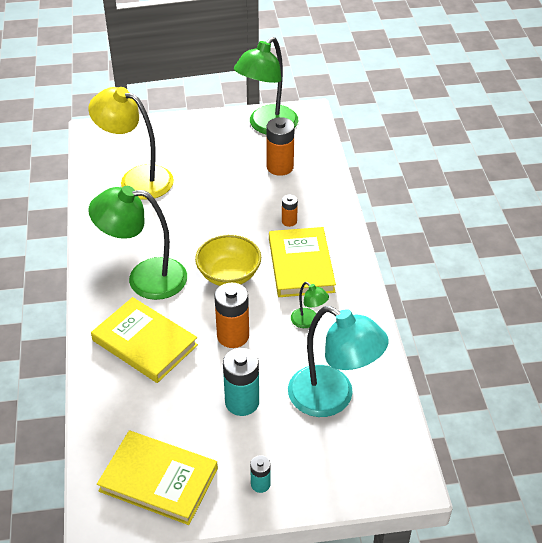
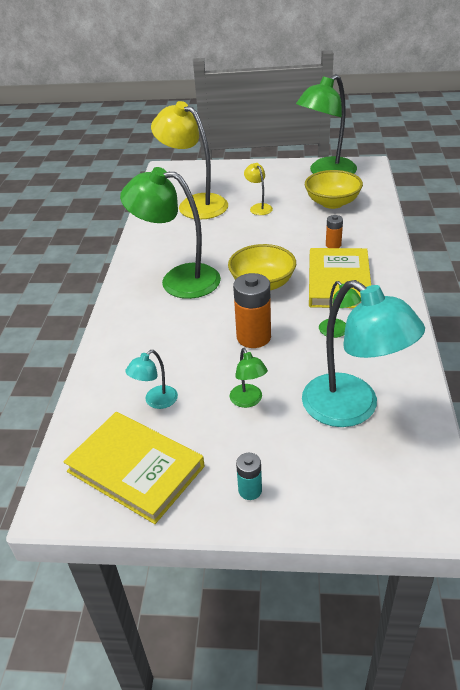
camera: 15 degrees right, 5 degrees down
(145, 342) = (162, 334): yellow book -> none
(159, 413) = (156, 401): none -> turquoise lamp
(205, 178) = (258, 207): none -> yellow lamp
(242, 402) = (248, 401): turquoise battery -> green lamp
(280, 167) = (332, 203): orange battery -> yellow bowl

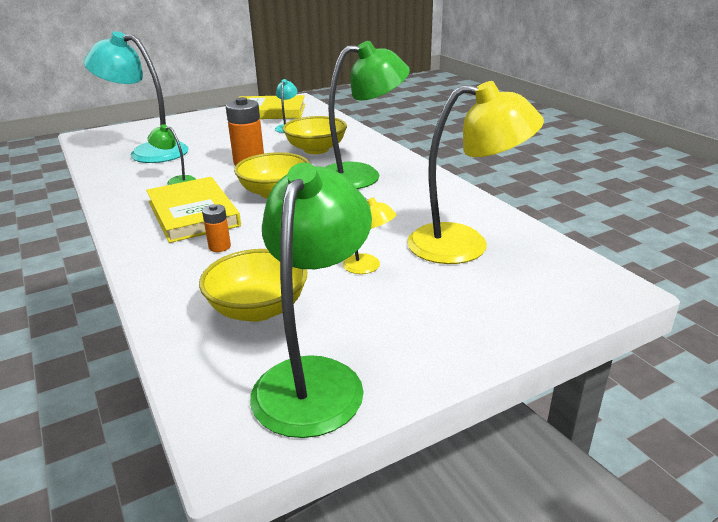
camera: 145 degrees right, 10 degrees down
(174, 335) = (316, 149): none -> yellow bowl
(248, 401) = (225, 140): green lamp -> none
(250, 490) = (199, 120): turquoise battery -> none

